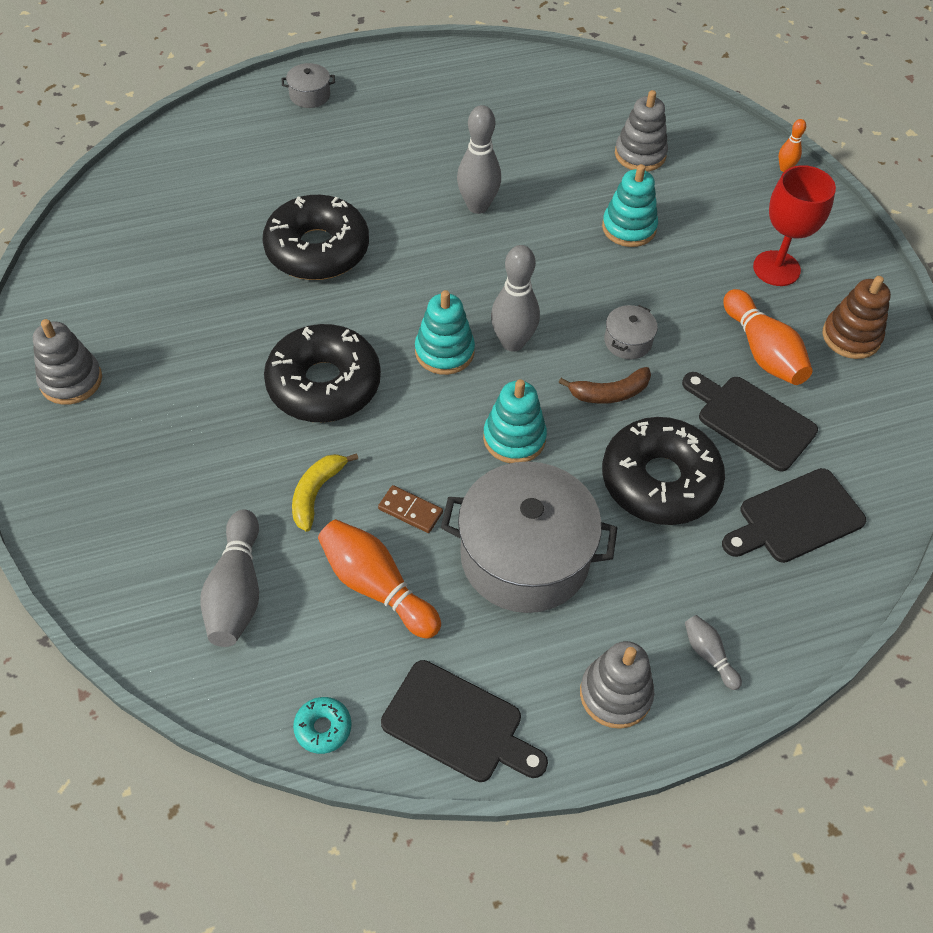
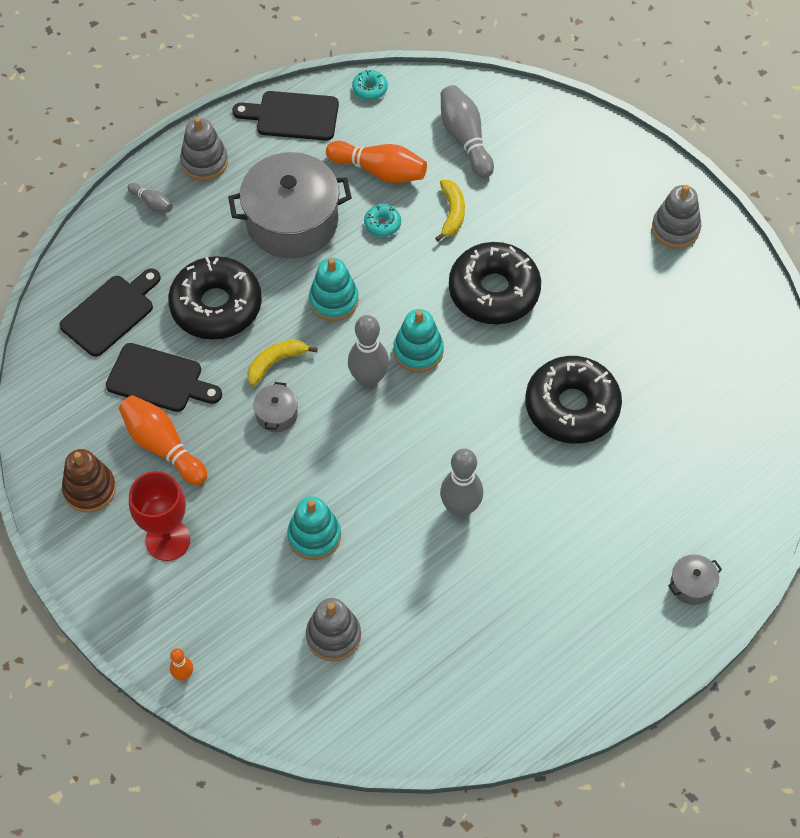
camera: 160 degrees right, 5 degrees up
(410, 511) = (382, 224): brown domino -> turquoise donut
(610, 393) = (275, 362): brown banana -> yellow banana

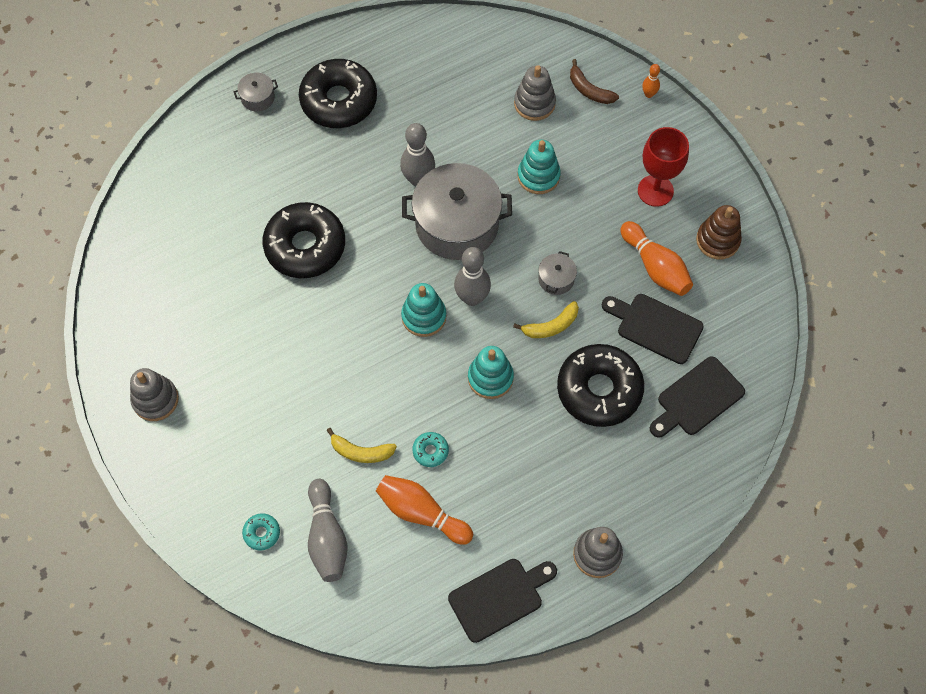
camera: 170 degrees left, 5 degrees up
(152, 203) = (653, 513): grey bowling pin -> none
(263, 667) = (589, 90): none -> brown banana
(292, 116) = (499, 597): black cutting board -> black cutting board turned 45 degrees counterclockwise
(292, 221) = (517, 468): grey pot -> grey pot (457, 224)
(370, 89) = (412, 620): turquoise donut -> turquoise donut (262, 533)
(452, 213) = (361, 452): yellow banana -> yellow banana turned 90 degrees counterclockwise
(494, 291) = (342, 363): black donut -> black donut (339, 101)

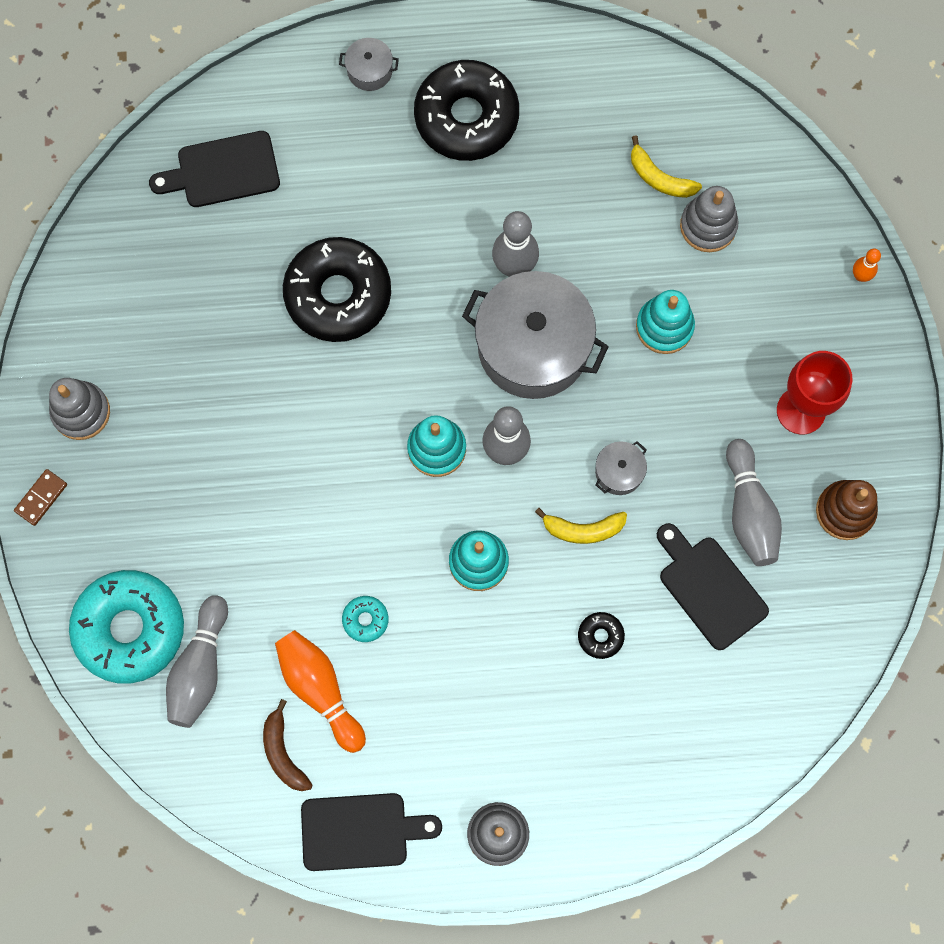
camera: 25 degrees right, 10 degrees up
(153, 471) = (41, 498): none -> brown domino
(262, 533) = (130, 629): turquoise donut -> turquoise donut, size x2.42
(361, 452) = (285, 584): yellow banana -> yellow banana (659, 178)
(589, 90) = (786, 237): brown banana -> brown banana (283, 753)
(599, 390) = (600, 636): black donut -> black donut, size x0.41
(655, 267) = (749, 511): orange bowling pin -> grey bowling pin
(697, 399) = (713, 701): black cutting board -> black cutting board (222, 171)

